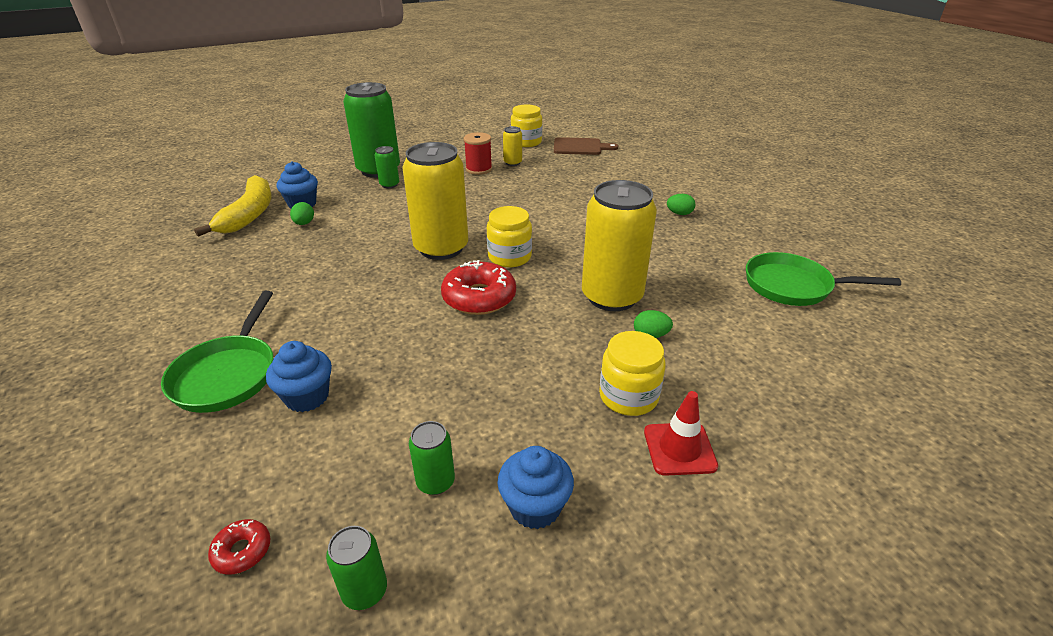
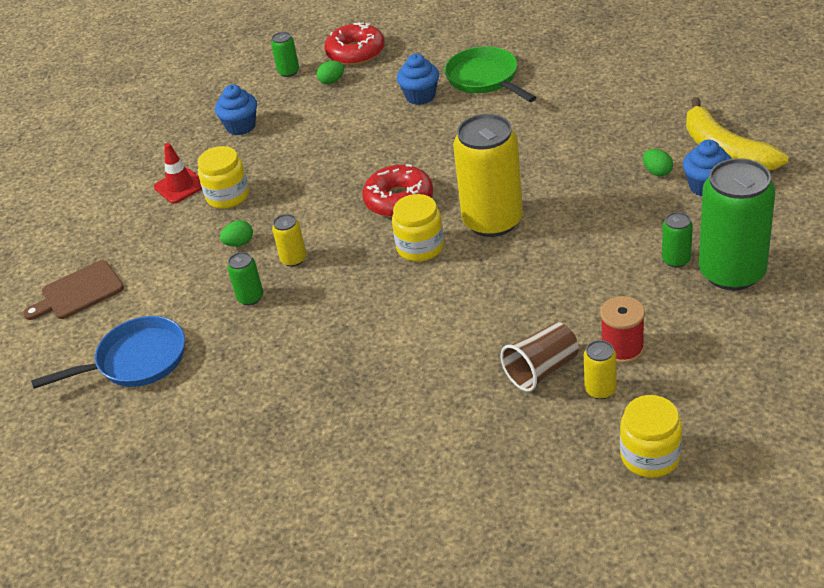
camera: 150 degrees right, 5 degrees up
(242, 551) = (356, 53): red donut -> red donut, size x2.08
(435, 482) = (300, 109): green can -> green can (250, 297)
(528, 177) = (541, 370): none -> brown cup
(580, 147) = (556, 495): brown cutting board -> brown cutting board (78, 292)
(612, 296) = (293, 259): yellow can -> yellow can, size x0.44
(679, 213) = (300, 410): green egg -> green egg (332, 81)
(793, 286) = (136, 361): green pan -> blue pan

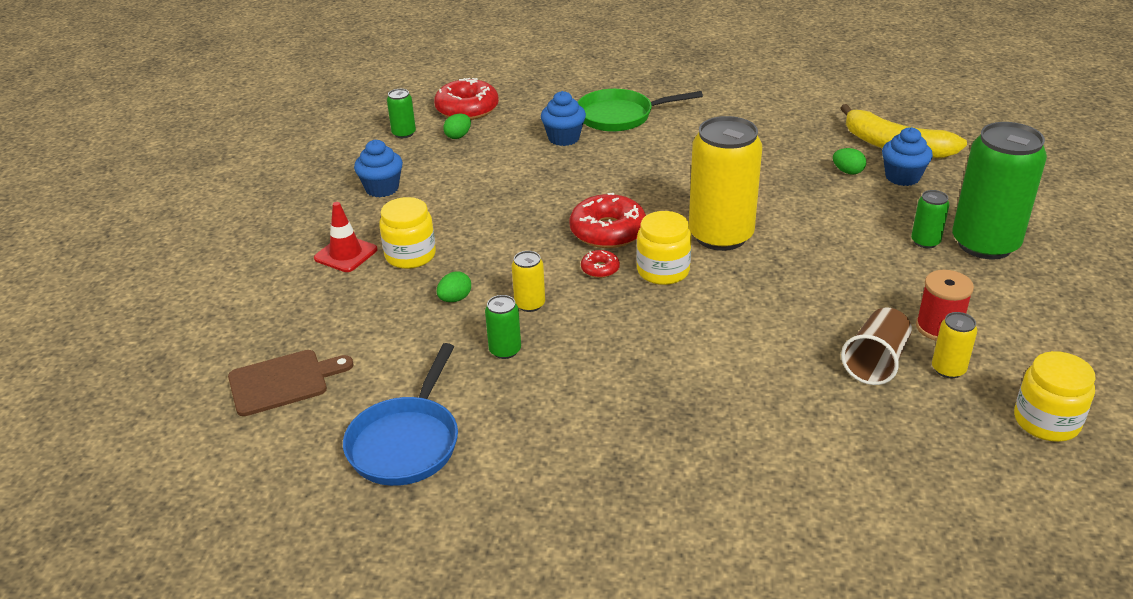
camera: 25 degrees left, 5 degrees down
(78, 292) = (283, 382): brown cutting board -> brown cutting board turned 150 degrees counterclockwise
(136, 361) = (406, 442): blue pan -> blue pan turned 150 degrees clockwise
(369, 236) = (600, 269): none -> red donut
(485, 79) = (620, 116): green pan -> green pan turned 45 degrees counterclockwise

